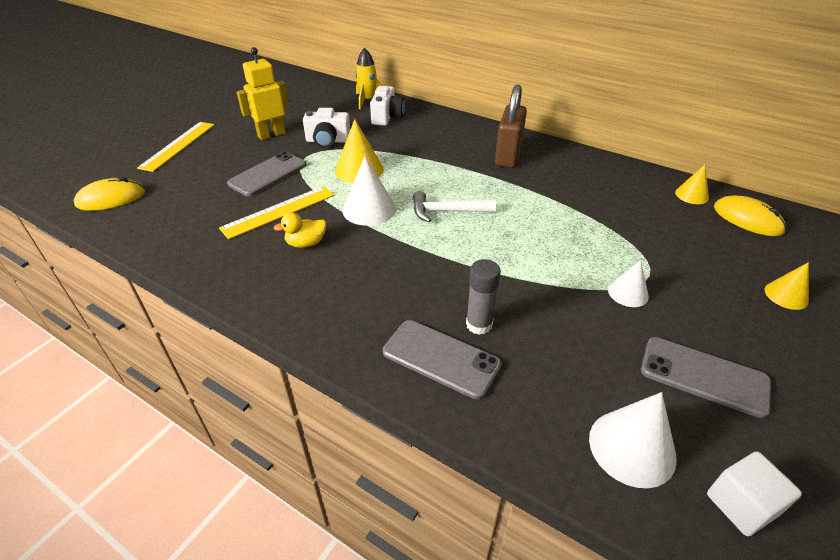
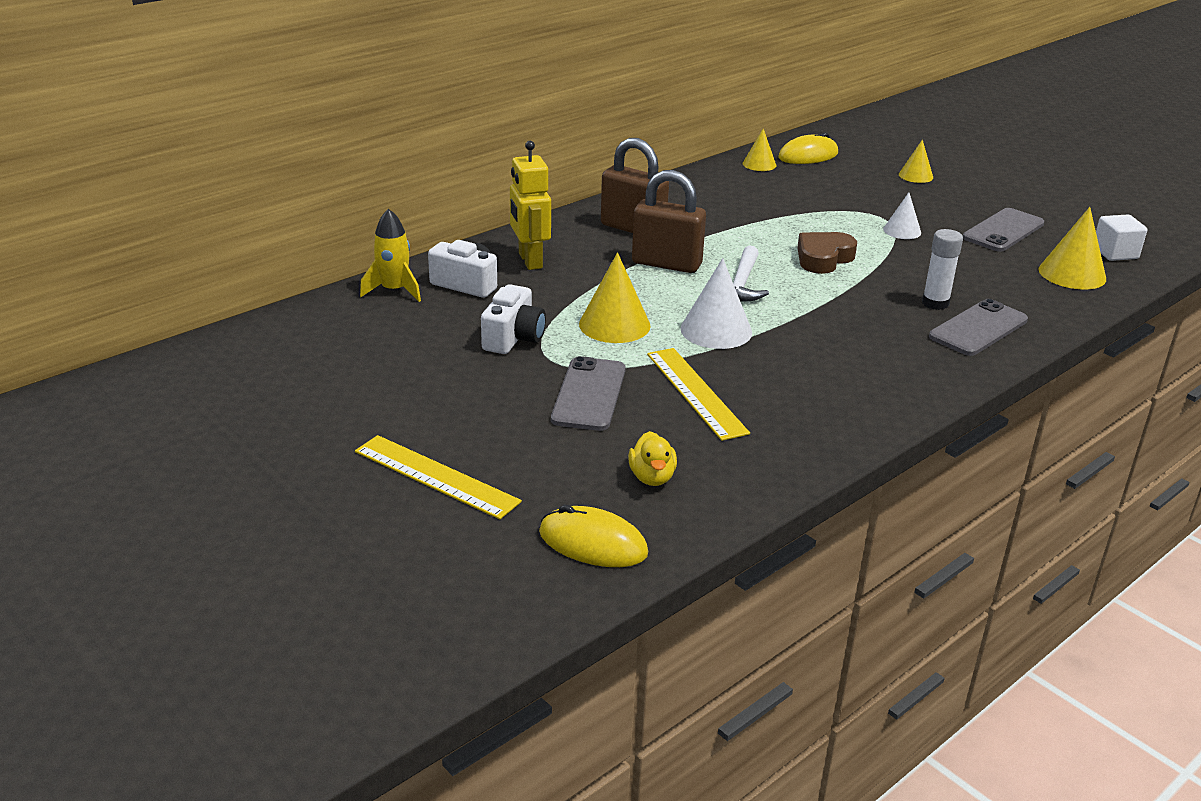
camera: 75 degrees left, 10 degrees down
(111, 199) = (593, 543): yellow mouse -> yellow mouse turned 60 degrees counterclockwise
(268, 174) = (589, 394): grey phone -> grey phone turned 45 degrees clockwise
(271, 135) = (458, 383): yellow robot -> yellow robot (529, 261)
(306, 243) = (777, 379): yellow duck -> yellow duck (652, 477)
(460, 176) = (666, 264): none -> brown padlock
(479, 324) = (935, 303): grey glue stick -> white glue stick
(525, 248) = (823, 258): none -> brown heart
(632, 447) = (1072, 274): white cone -> yellow cone

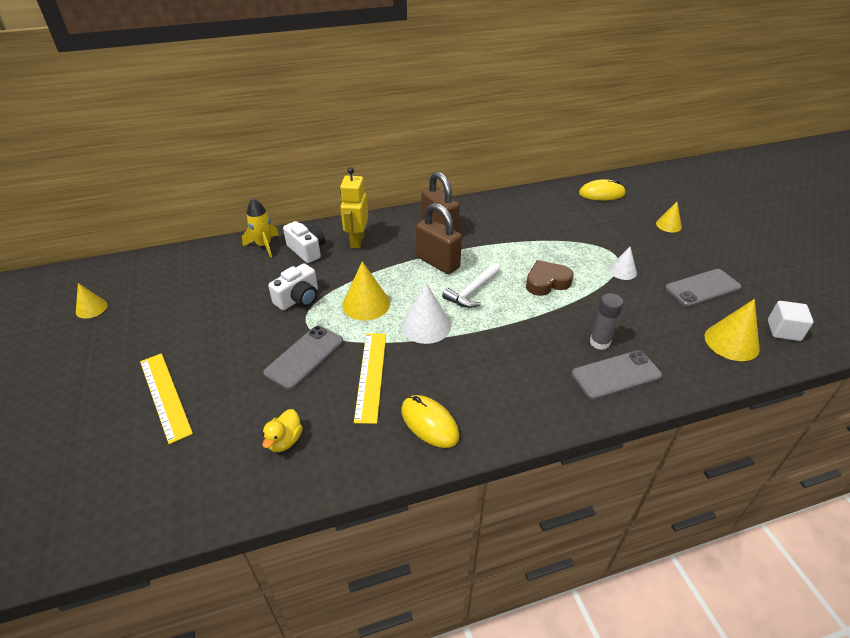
camera: 25 degrees right, 10 degrees up
(593, 543) = (203, 485): yellow mouse -> yellow mouse (429, 423)
(759, 164) = (562, 194): yellow cone -> yellow cone (91, 308)
(935, 303) = (599, 342): white glue stick -> grey glue stick

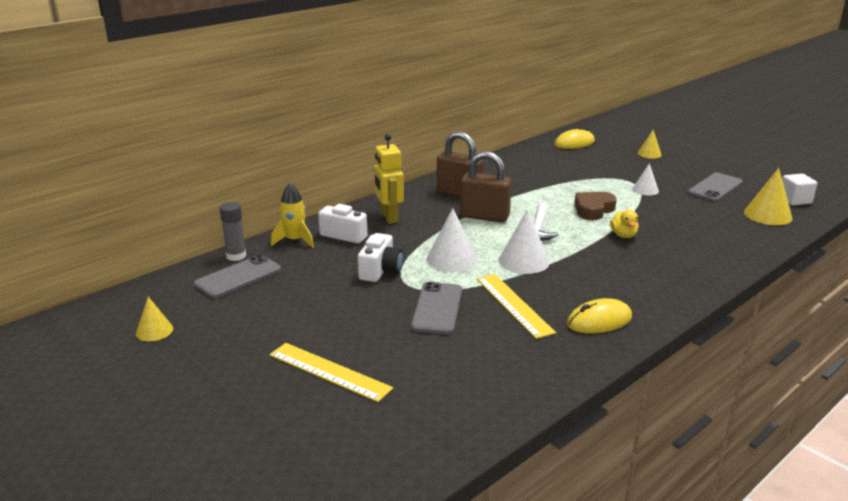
camera: 25 degrees left, 15 degrees down
(285, 441) = (488, 367): yellow duck -> yellow duck (623, 235)
(366, 304) = (451, 259): yellow cone -> white cone
(429, 423) = (599, 321): yellow mouse -> yellow mouse turned 45 degrees counterclockwise
(599, 342) = (675, 237): grey glue stick -> grey glue stick (236, 256)
(616, 375) = (708, 254): grey phone -> grey phone (238, 277)

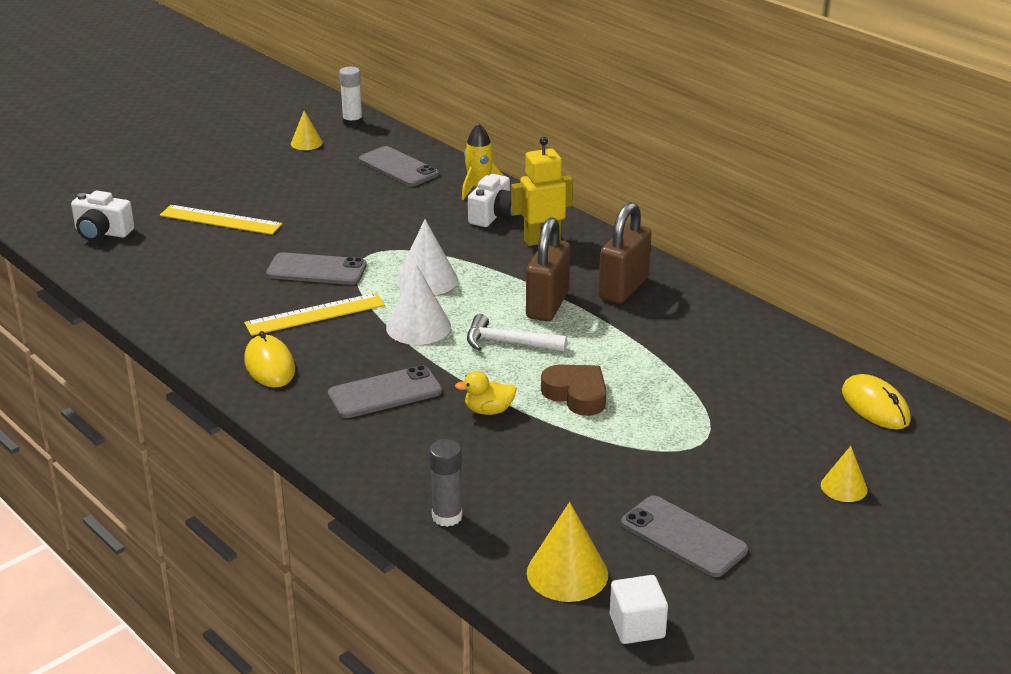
camera: 90 degrees right, 5 degrees up
(116, 306) = (352, 122): none -> white glue stick
(236, 256) = (444, 162): grey glue stick -> grey glue stick (447, 516)
(329, 371) = (220, 220): yellow ruler -> yellow ruler turned 75 degrees clockwise
(380, 270) = (403, 238): white camera -> white camera (102, 232)
(618, 271) = (385, 393): none -> grey phone
(645, 190) = (662, 455): white cone -> none

